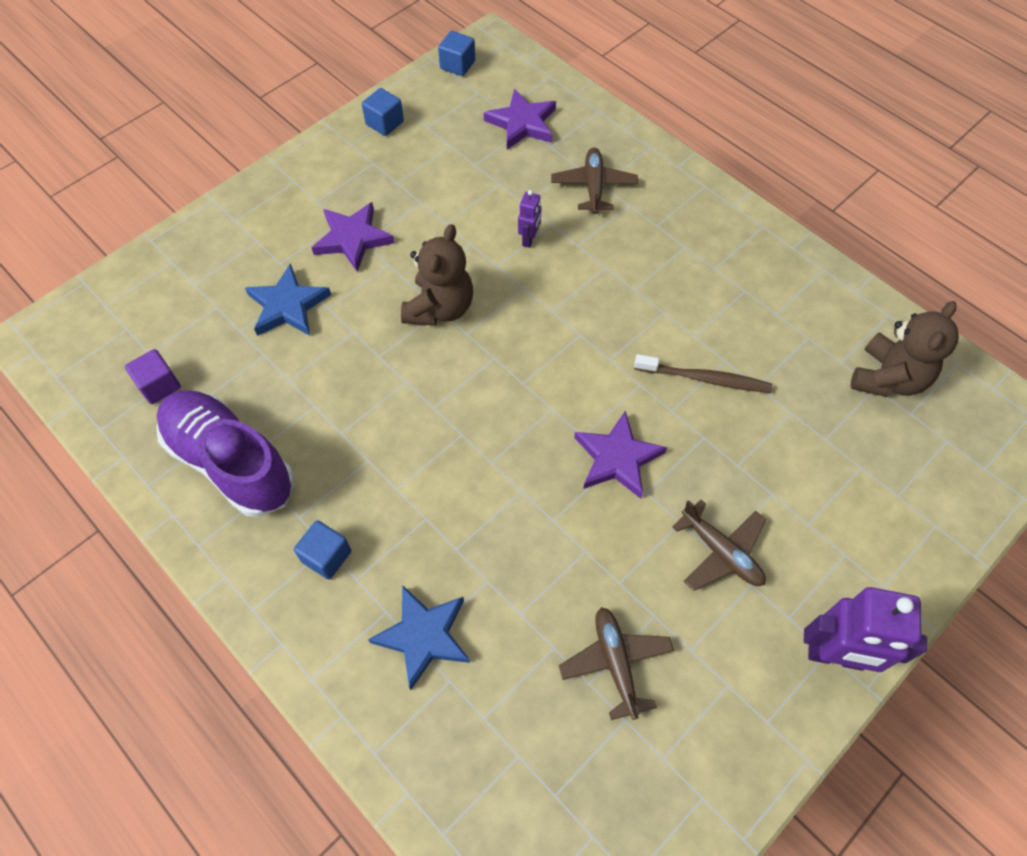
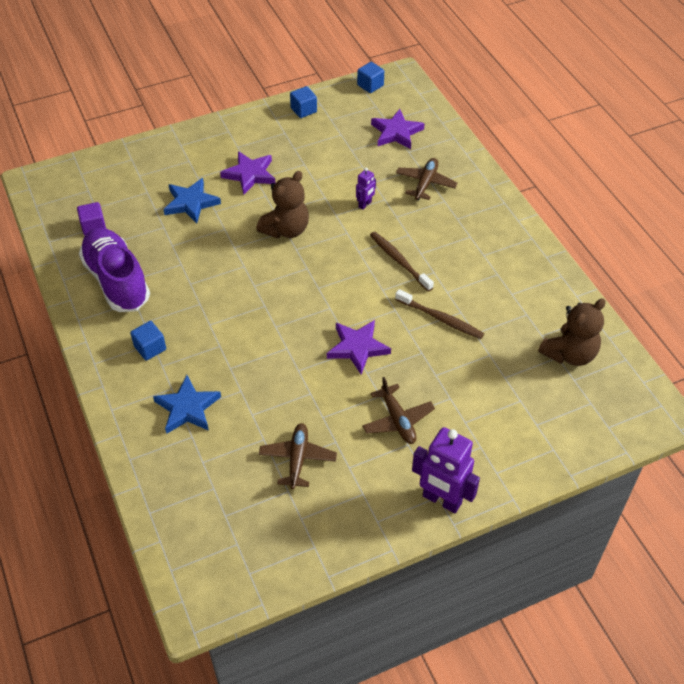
camera: 20 degrees right, 10 degrees down
(612, 309) = (399, 261): none -> brown toothbrush

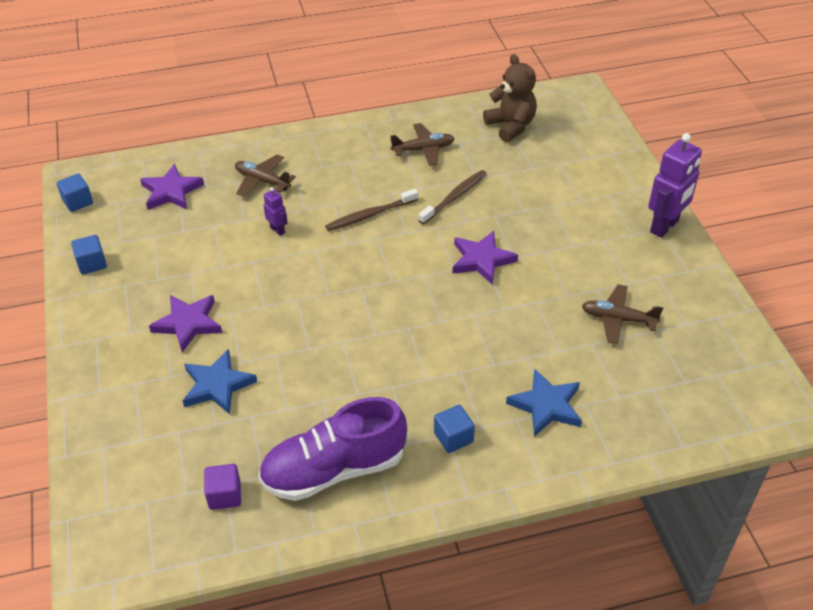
camera: 80 degrees left, 5 degrees down
(286, 230) = (295, 299): brown teddy bear -> none
(397, 420) = (575, 243): brown plane -> brown plane (423, 149)

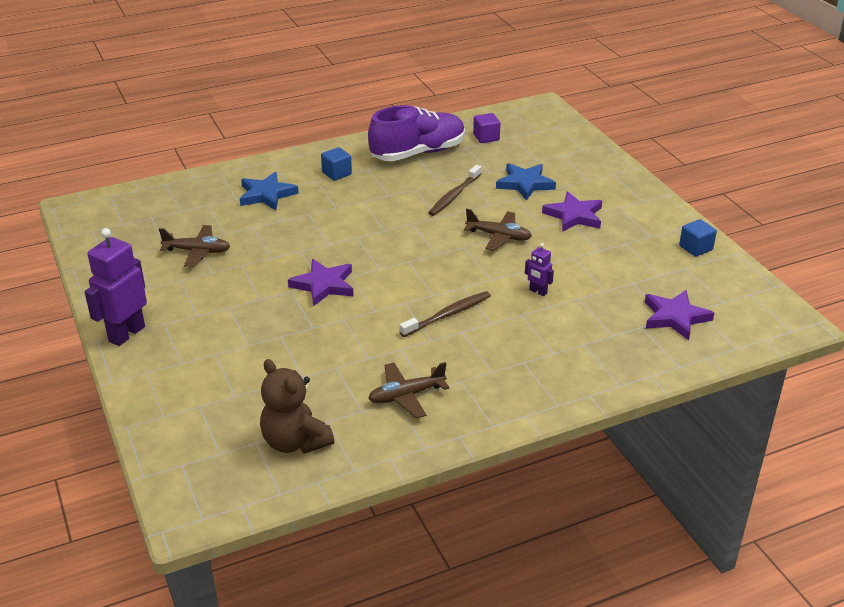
camera: 170 degrees right, 10 degrees down
(78, 202) = (764, 298): blue cube -> none
(262, 181) = (582, 338): brown plane -> brown plane (498, 236)
(454, 197) = (359, 342): brown toothbrush -> brown toothbrush (454, 195)

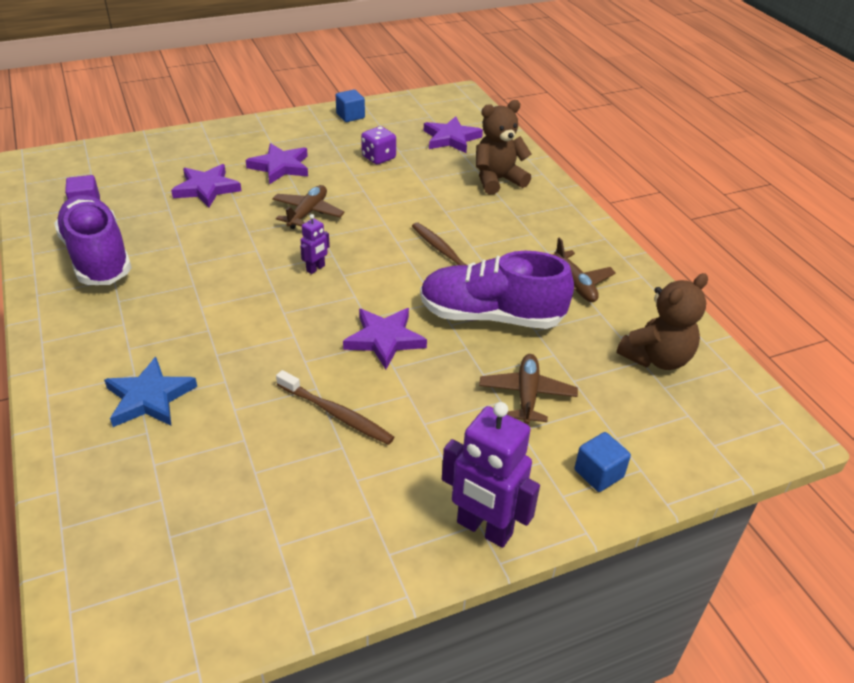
camera: 90 degrees left, 5 degrees up
(197, 251) = (286, 466): brown plane -> brown plane (527, 395)
(337, 173) = (118, 328): blue cube -> blue cube (598, 473)
(355, 341) = (491, 316): none -> purple shoe
(454, 195) = (214, 236): brown toothbrush -> brown toothbrush (336, 414)
(525, 184) = (206, 189): blue star -> purple star
(538, 292) = (409, 199): purple robot -> purple robot (316, 268)
(592, 350) = (497, 180): none -> brown teddy bear
(612, 270) = (378, 158): none -> purple dice

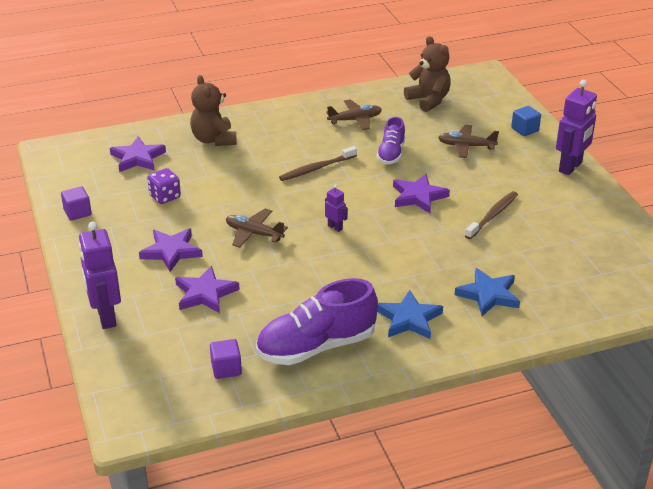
camera: 85 degrees left, 5 degrees down
(122, 324) = (409, 319): none -> blue star
(184, 141) = (106, 317): none -> purple robot
(350, 116) = (77, 212): blue cube -> purple cube
(491, 316) = (391, 154): purple shoe -> purple shoe, size x0.56

